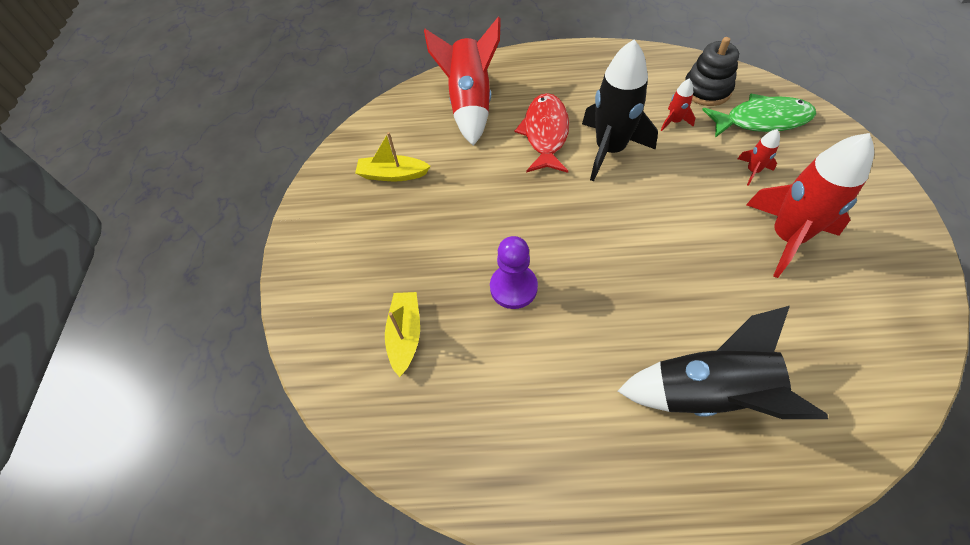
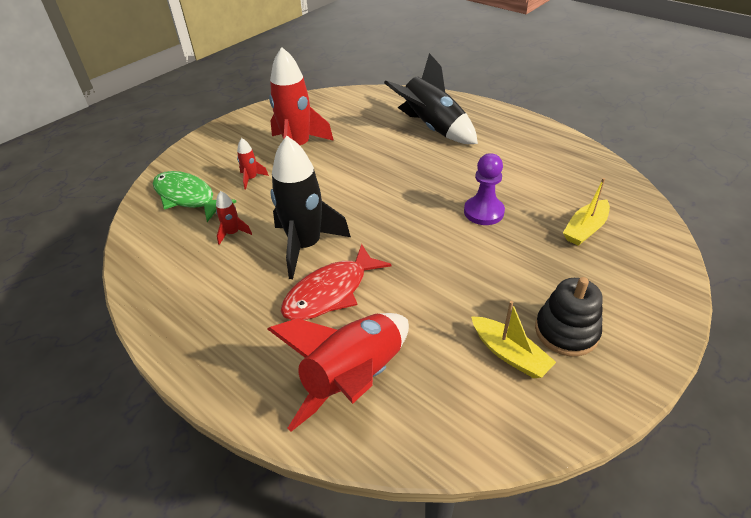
camera: 140 degrees left, 15 degrees down
(706, 90) = (171, 237): black stacking toy -> black stacking toy (566, 331)

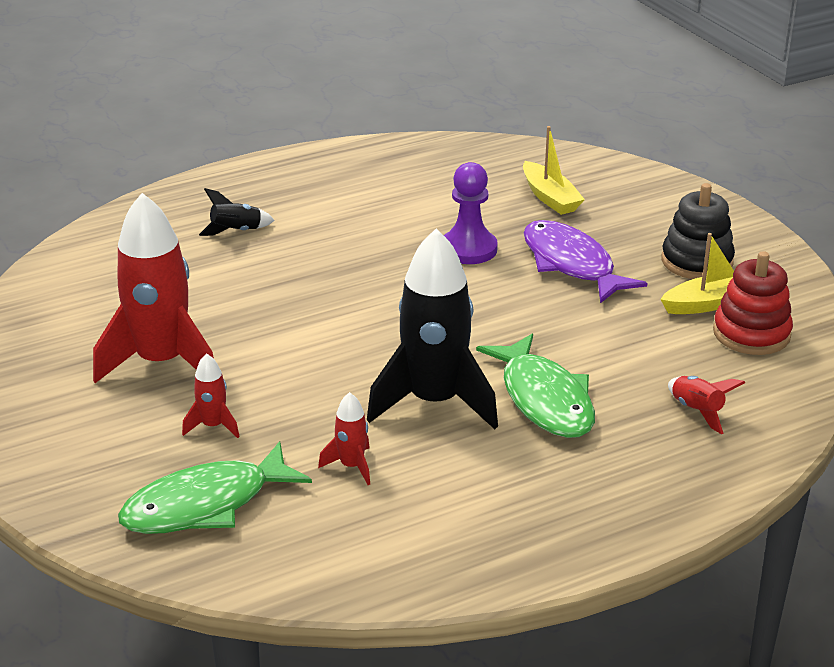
camera: 70 degrees left, 10 degrees down
(330, 292) = (544, 399): red fish -> green fish
(354, 378) = (697, 411): red rocket -> red rocket, size x0.43
(432, 128) = (236, 231): black rocket -> black rocket, size x0.43
(482, 391) = (751, 333): none -> red stacking toy
(504, 263) = (571, 264): none -> purple fish

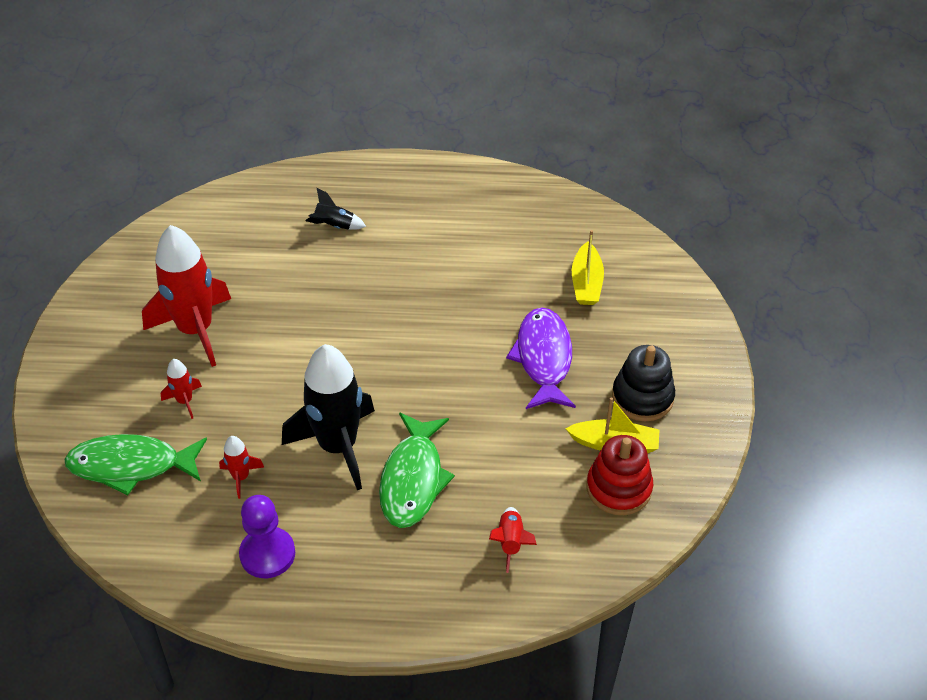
camera: 30 degrees right, 15 degrees up
(468, 249) = (481, 311): purple pawn -> purple pawn (267, 554)

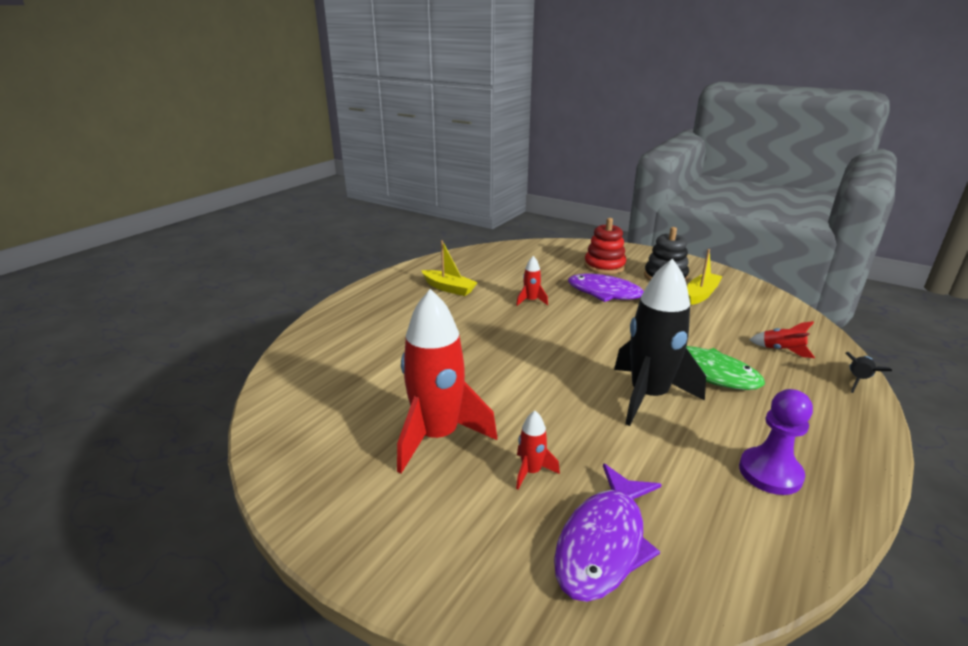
camera: 60 degrees left, 20 degrees down
(131, 465) = (603, 543): green fish -> purple fish
(241, 477) = (660, 462): red rocket -> red rocket (531, 301)
(334, 226) = (392, 331): black rocket -> black rocket (858, 380)
(586, 283) = (552, 266): yellow boat -> yellow boat (449, 288)
(618, 488) = (741, 303): red stacking toy -> red stacking toy (604, 266)

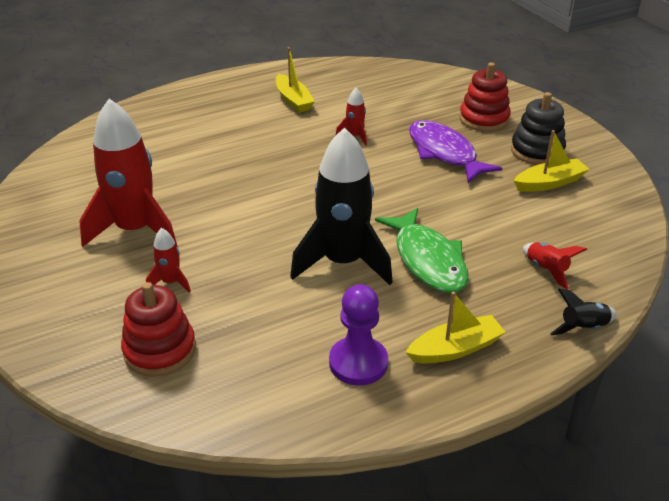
camera: 30 degrees right, 10 degrees up
(603, 543) = (160, 350): purple fish -> red stacking toy
(813, 430) = (455, 349): none -> yellow boat

